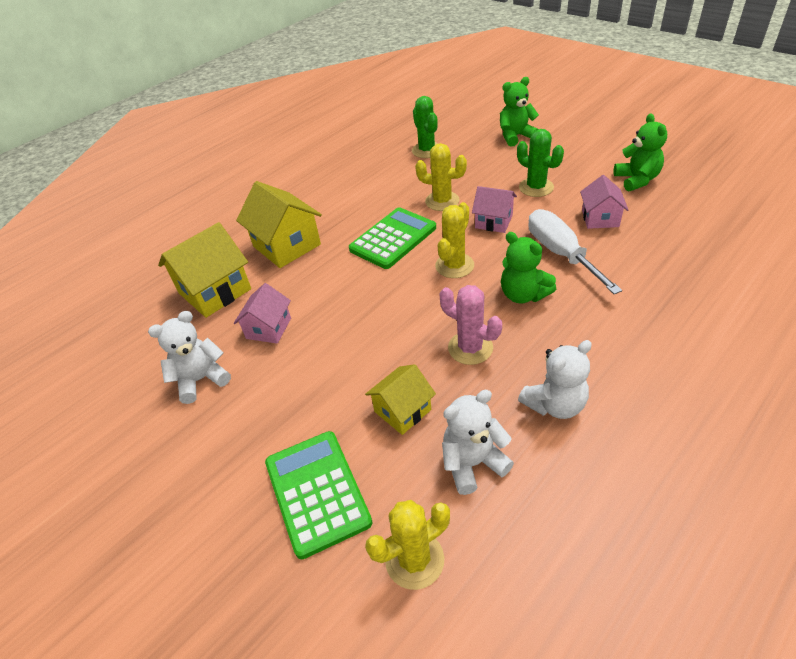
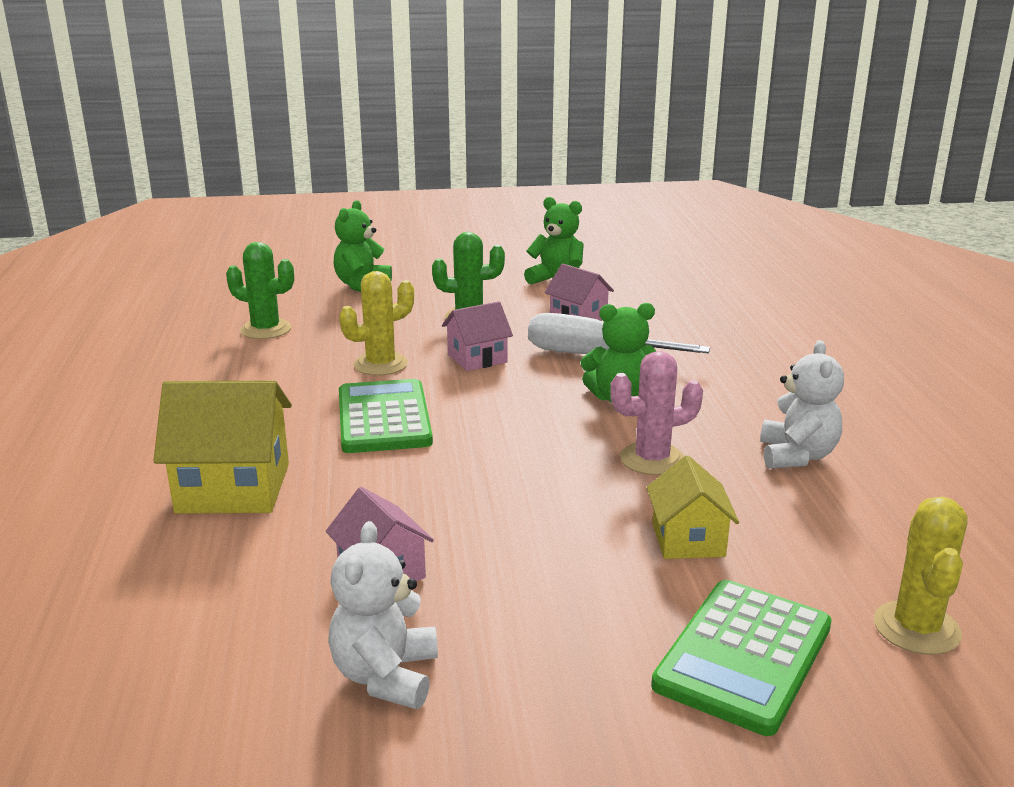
camera: 55 degrees left, 20 degrees down
(215, 291) = (205, 586): yellow house -> none
(317, 492) = (743, 656): green calculator -> green calculator turned 75 degrees counterclockwise
(454, 266) = (506, 408): yellow cactus -> none
(473, 463) = (820, 533): white teddy bear -> none

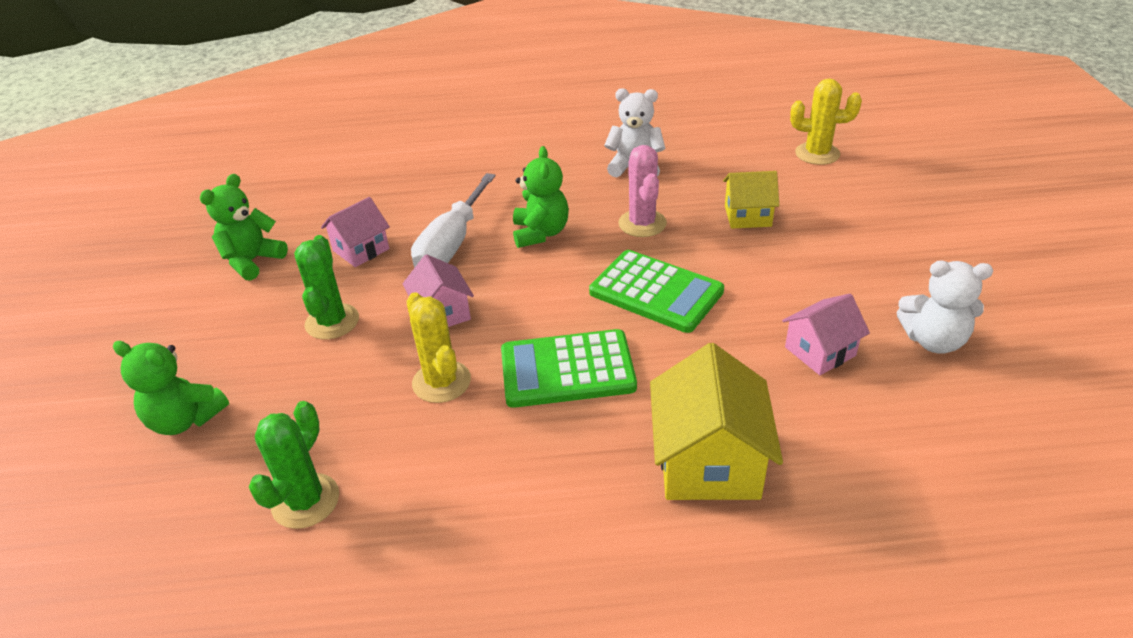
camera: 85 degrees left, 15 degrees up
(743, 656) = (860, 207): green calculator -> green calculator (656, 292)

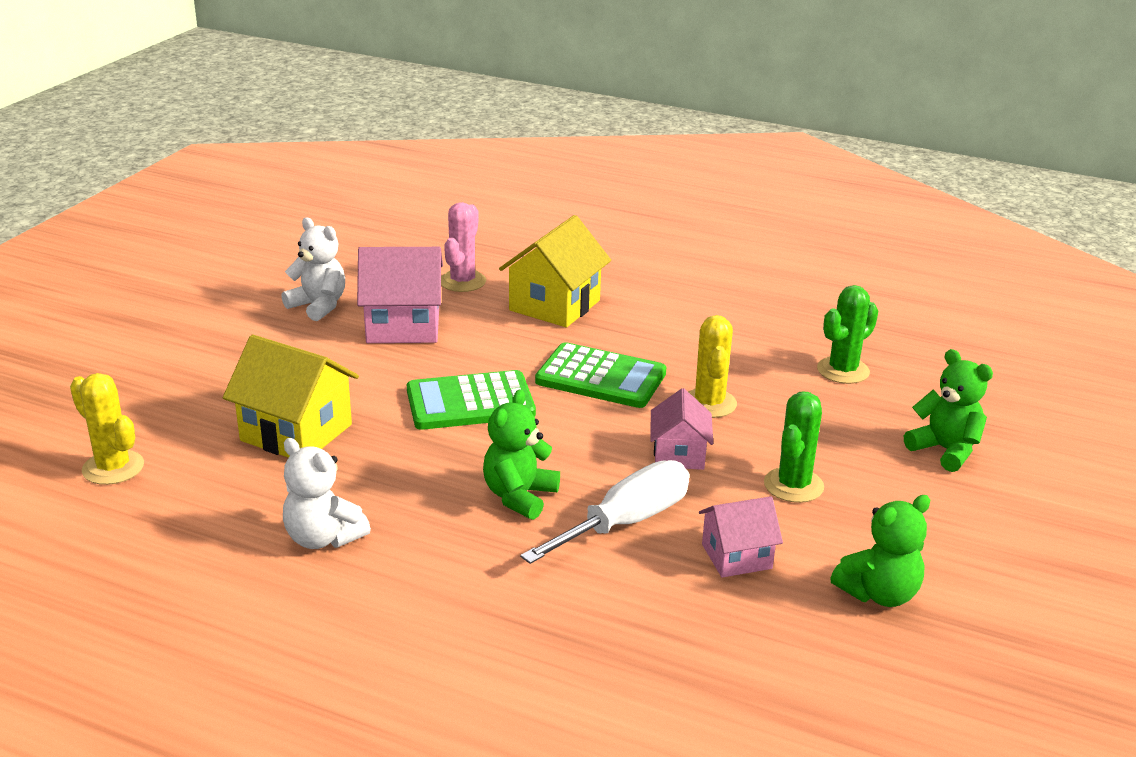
camera: 155 degrees left, 10 degrees down
(642, 223) = (405, 465): pink cactus -> pink cactus (462, 281)
(656, 292) = (470, 402): green calculator -> green calculator turned 75 degrees counterclockwise
(747, 216) = (296, 432): yellow house -> yellow house, size x1.65
(820, 351) = (403, 326): pink house -> pink house, size x1.65

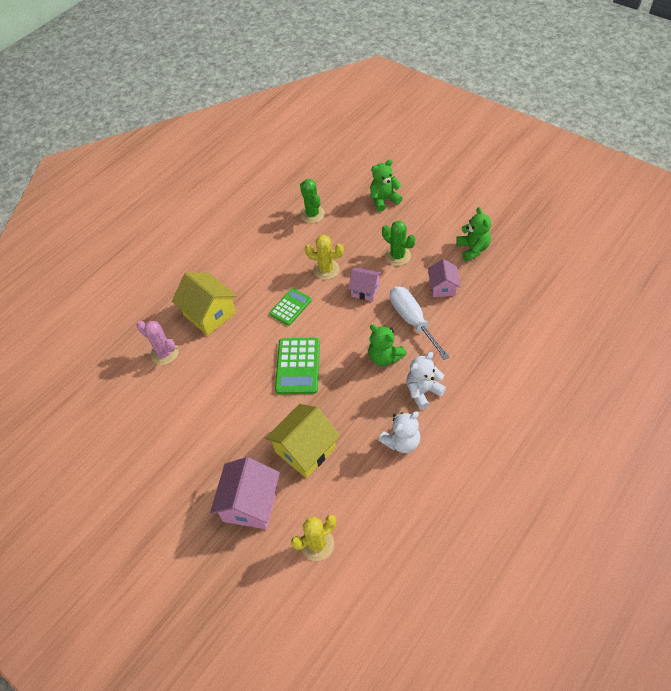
camera: 70 degrees left, 25 degrees up
(318, 306) = (166, 431): white teddy bear -> white teddy bear (423, 391)
(403, 326) = (207, 389): pink house -> pink house (250, 504)
(601, 377) = (290, 307): green calculator -> green calculator, size x0.65

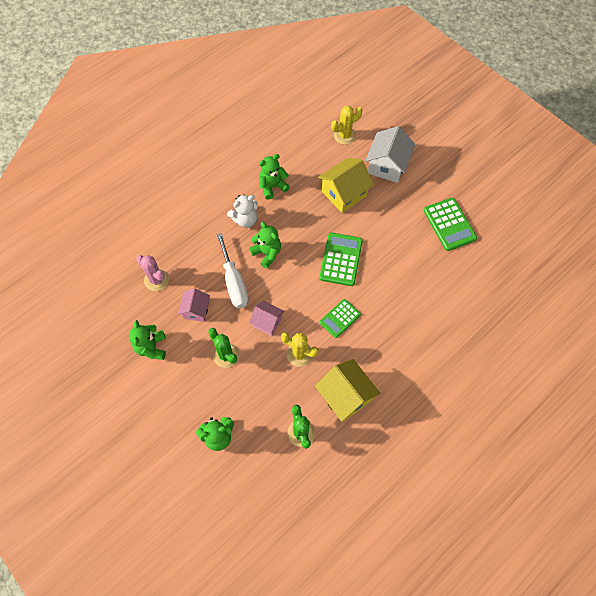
camera: 175 degrees left, 10 degrees up
(164, 353) = (457, 294): pink cactus -> pink cactus (156, 280)
(168, 433) = (449, 224): none -> green calculator
(209, 314) = (416, 327): yellow house -> yellow house (345, 396)
(250, 504) = (387, 166): pink house -> white house
(401, 442) = (272, 186): white teddy bear -> green teddy bear

